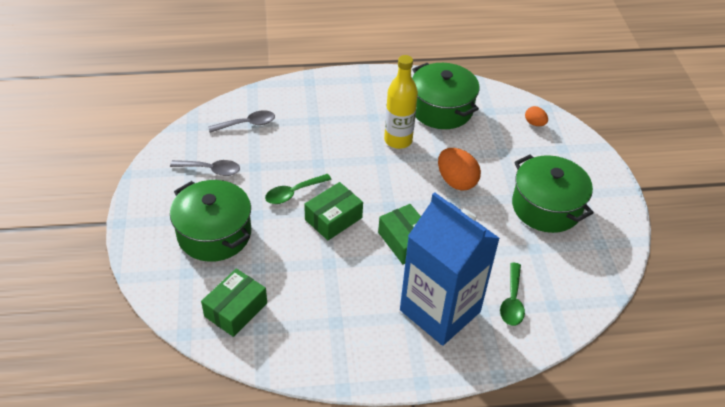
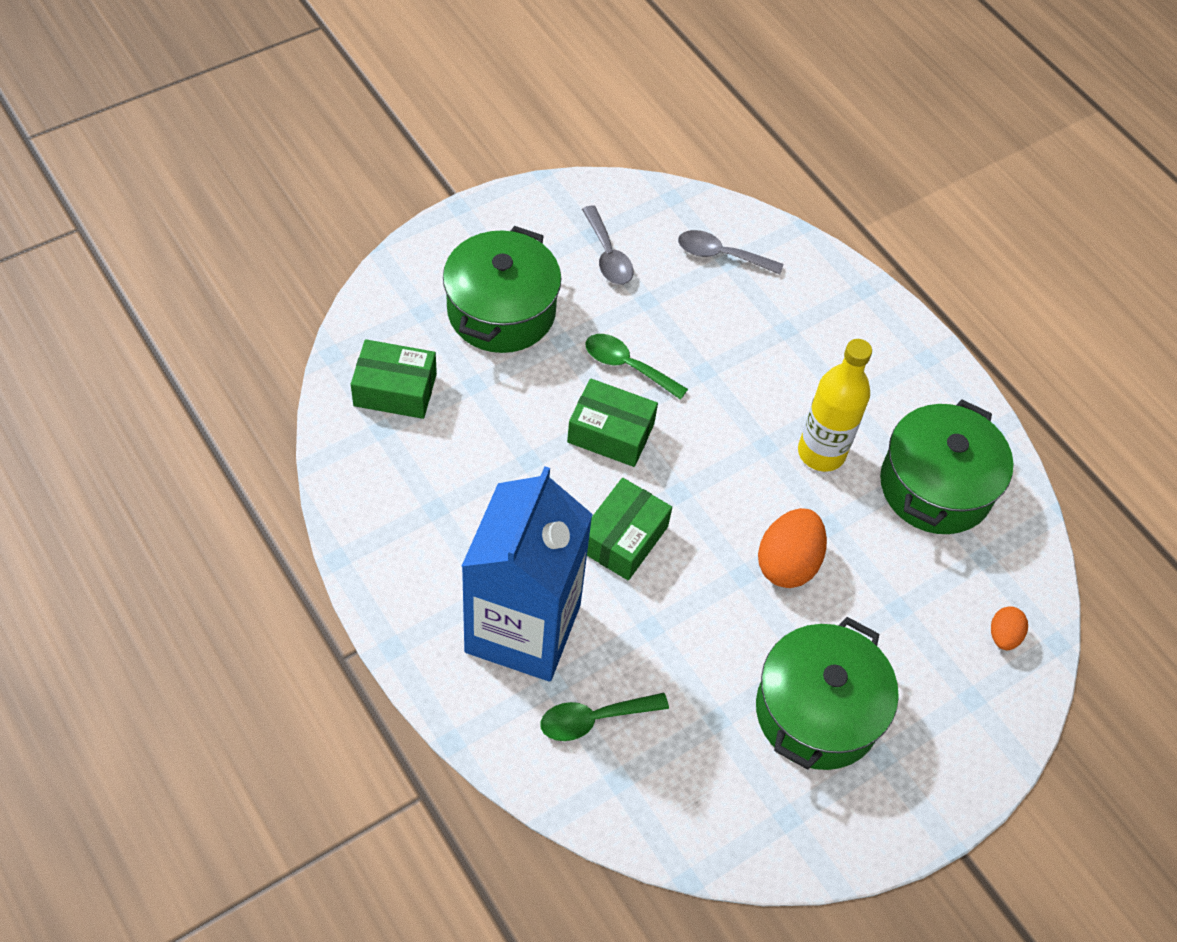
camera: 60 degrees right, 10 degrees up
(247, 124) = (721, 255): grey spoon -> grey spoon turned 150 degrees clockwise

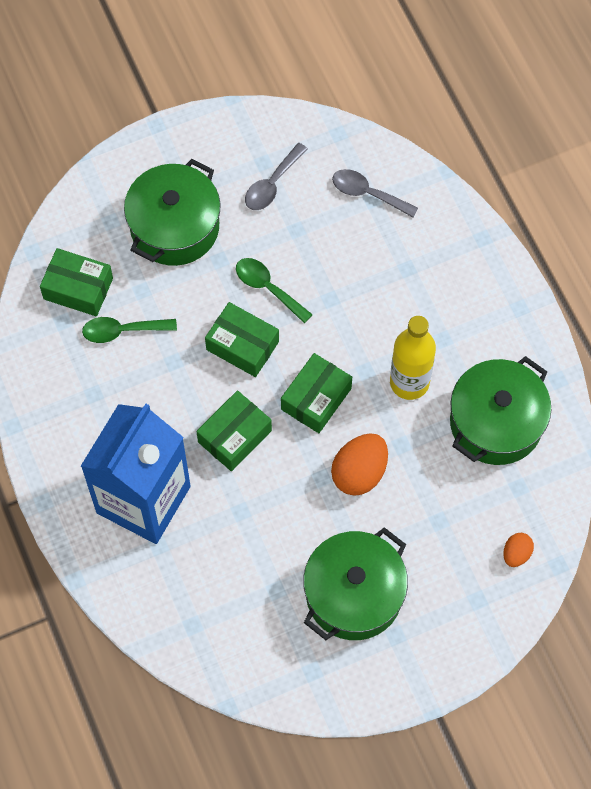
camera: 15 degrees right, 10 degrees up
(594, 719) = (183, 577): green spoon -> green spoon (122, 331)
(608, 255) = (272, 184): grey spoon -> grey spoon turned 45 degrees clockwise
(714, 484) = (316, 399): none -> green box

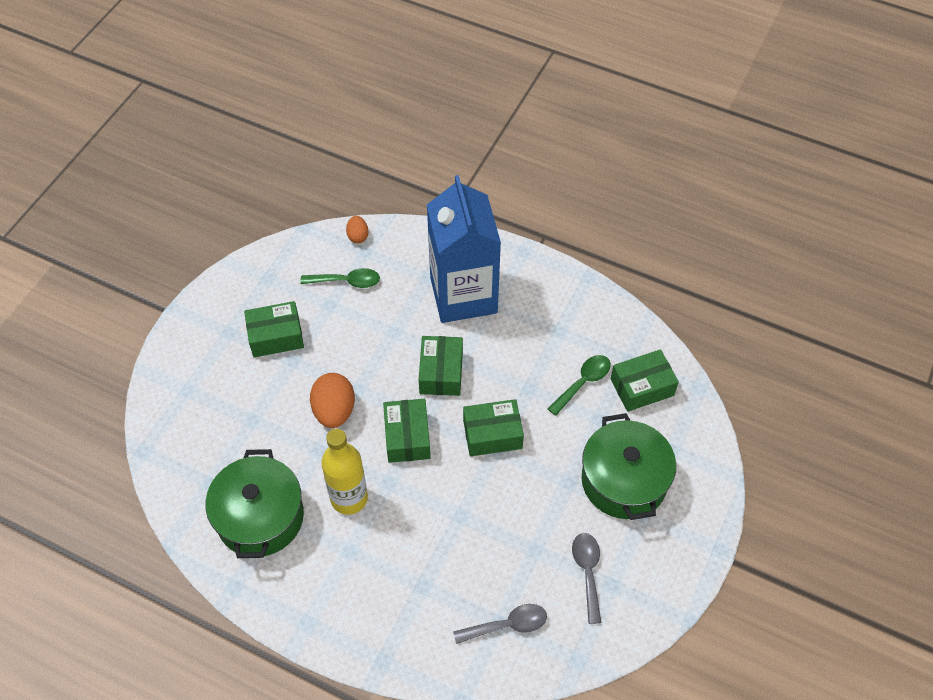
camera: 140 degrees right, 10 degrees down
(268, 288) = (513, 488): green spoon -> green spoon (346, 281)
(354, 594) = (276, 336): green pot -> green box
(516, 554) = (179, 437): orange egg -> orange egg (358, 236)

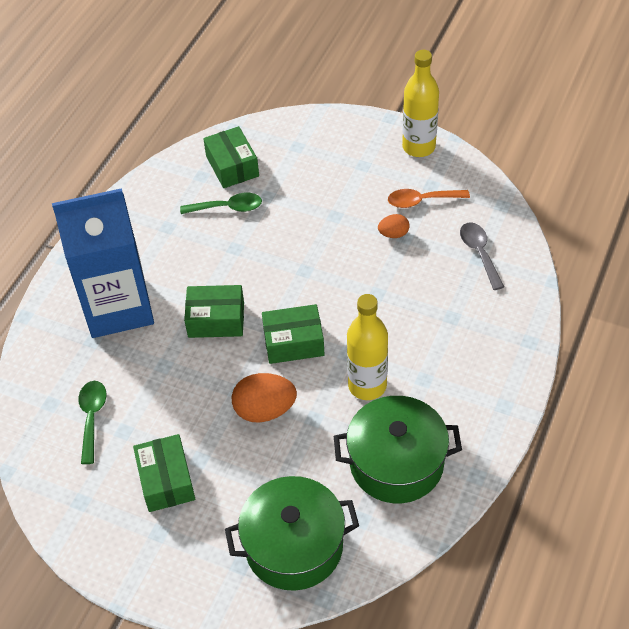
camera: 90 degrees left, 5 degrees down
(358, 236) = (26, 413): orange egg -> orange egg (393, 234)
(492, 434) = (287, 274): green box -> none
(583, 383) = (227, 208): green spoon -> green spoon turned 135 degrees clockwise
(587, 572) = (422, 201): grey spoon -> orange spoon
(624, 481) = (330, 178): green pot -> green pot (294, 546)
(672, 577) = (418, 147): none -> yellow bottle

